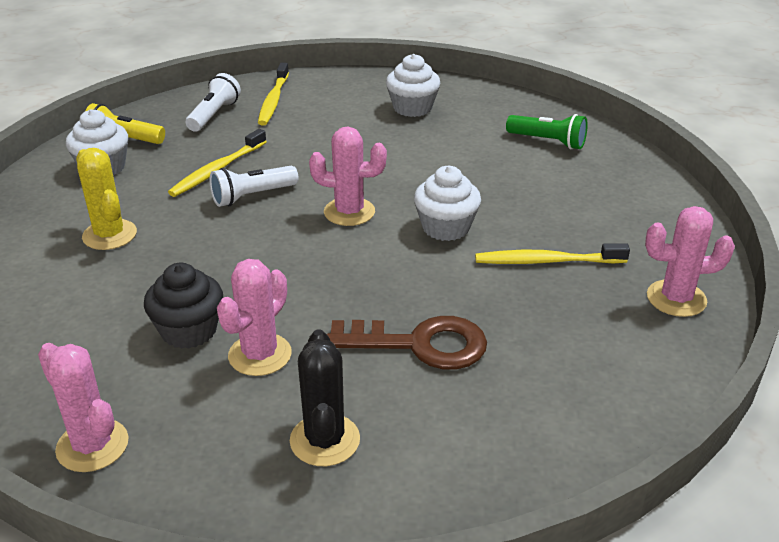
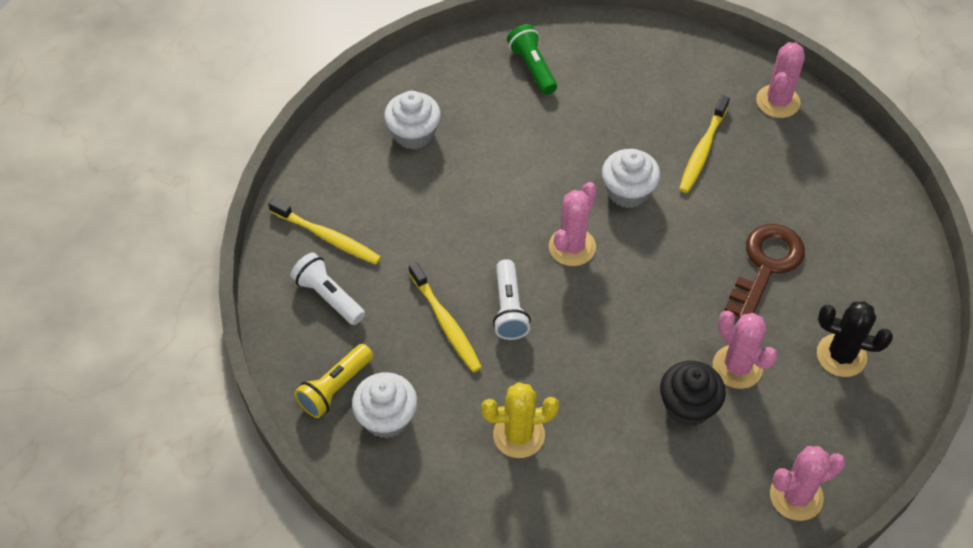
camera: 65 degrees left, 20 degrees up
(548, 142) = (532, 67): green flashlight -> green flashlight turned 75 degrees counterclockwise

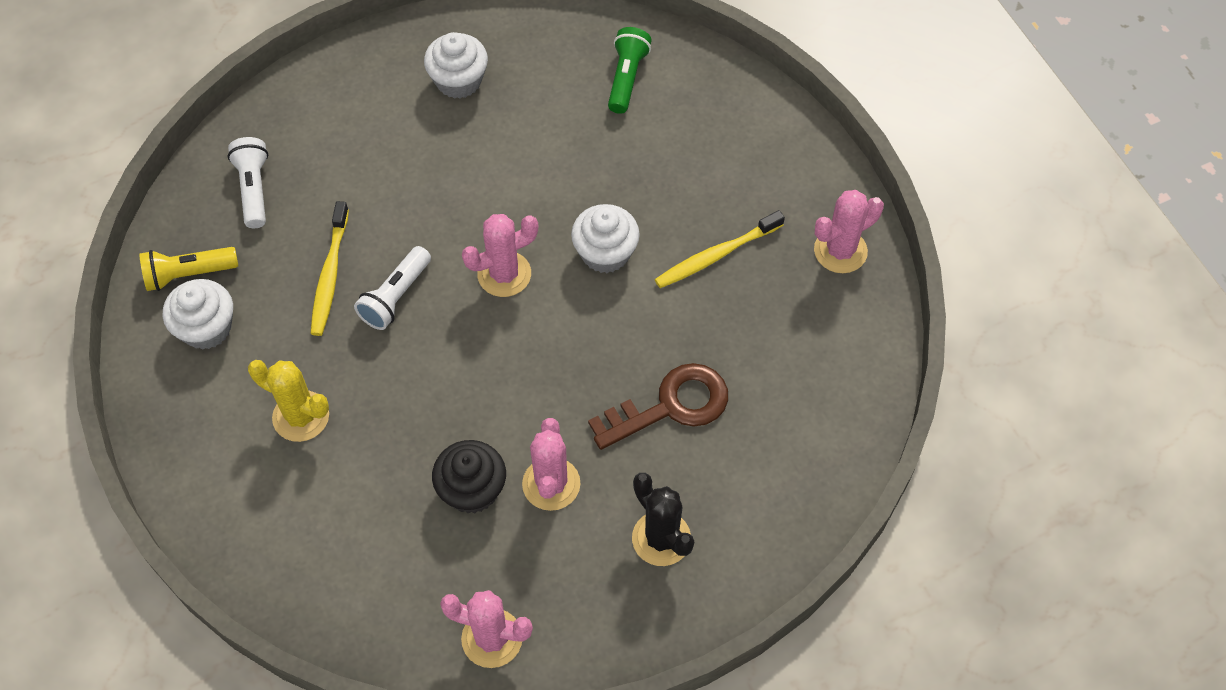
camera: 35 degrees right, 5 degrees up
(327, 237) = (300, 134): yellow toothbrush -> none

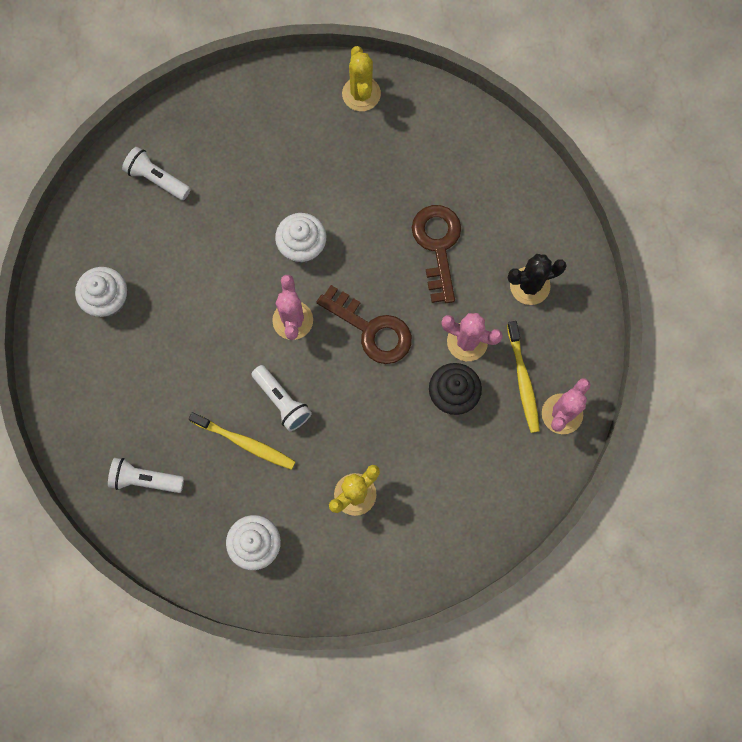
camera: 70 degrees left, 15 degrees up
(188, 274) = (203, 547): yellow flashlight -> none
(525, 366) = (372, 330): none -> brown key
(626, 78) = (157, 179): green flashlight -> white flashlight
(716, 255) = (333, 174): yellow toothbrush -> yellow toothbrush (523, 380)
(840, 251) = (361, 94): pink cactus -> yellow cactus

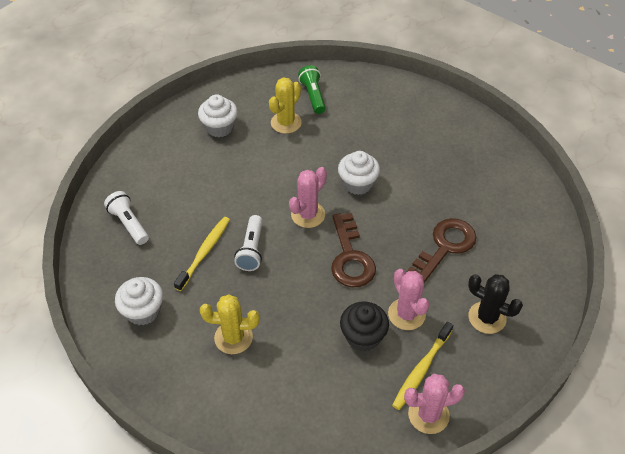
camera: 45 degrees right, 25 degrees down
(157, 179) = (313, 96): white flashlight -> green flashlight
(245, 443) = (204, 252): yellow toothbrush -> yellow toothbrush turned 135 degrees counterclockwise
(361, 94) = (480, 138): yellow cactus -> yellow cactus (286, 123)

